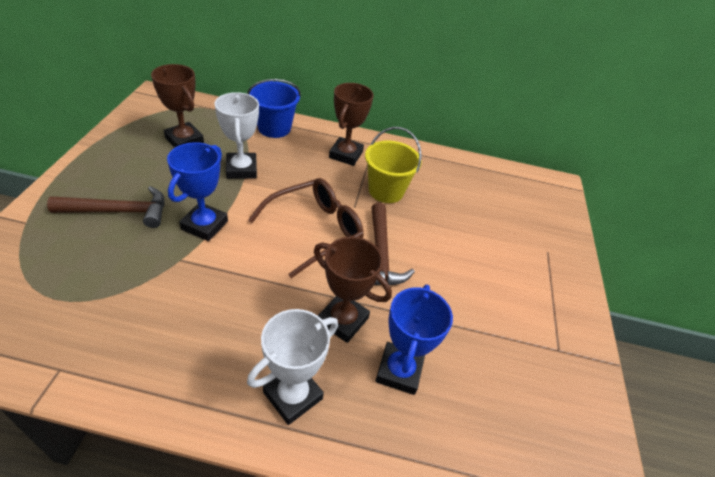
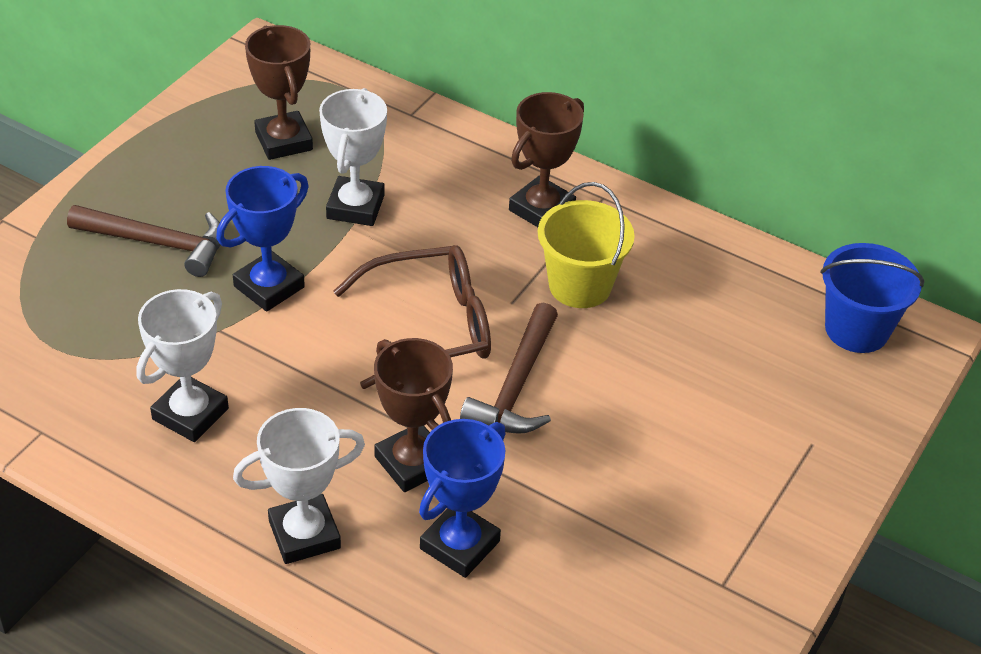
camera: 25 degrees right, 0 degrees up
(177, 324) = (190, 414): none -> white trophy
(274, 128) = (438, 140): blue bucket -> blue bucket (856, 329)

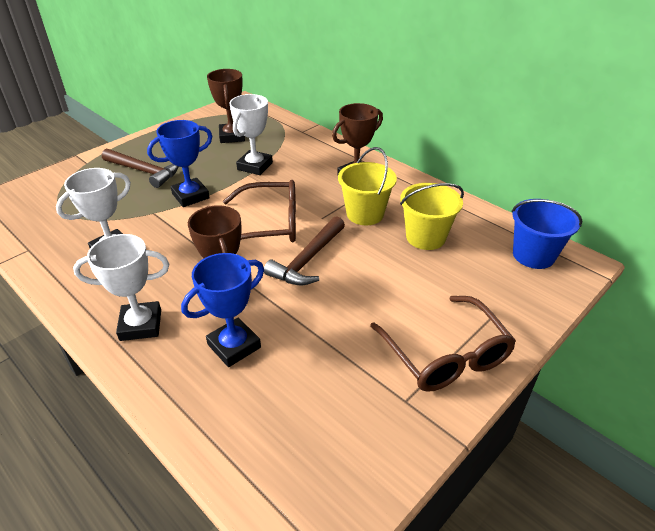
camera: 15 degrees right, 5 degrees down
(688, 318) = (425, 237): none -> yellow bucket
(762, 512) = (446, 355): none -> brown glasses

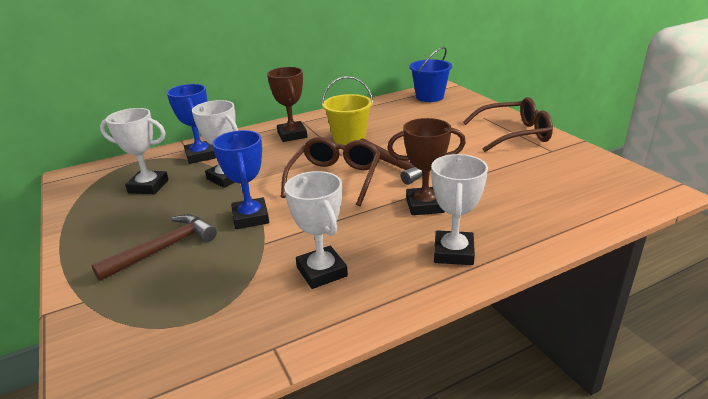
camera: 70 degrees left, 10 degrees down
(232, 136) = (148, 186): brown trophy -> white trophy
(234, 346) = (491, 206): blue trophy -> blue trophy (200, 156)
(425, 237) = (393, 122): yellow bucket -> none

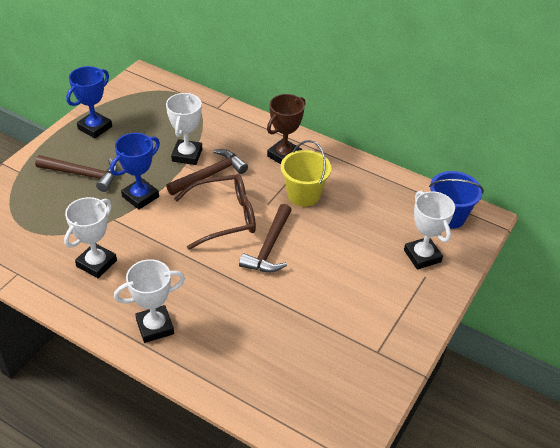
camera: 55 degrees right, 15 degrees up
(148, 186) = (150, 122): white trophy -> white trophy (422, 256)
(200, 156) = (211, 122): blue trophy -> blue trophy (95, 128)
(270, 172) = (210, 175): none -> brown hammer
(424, 205) = (213, 288): brown trophy -> none
(514, 134) = (398, 313): brown glasses -> none

